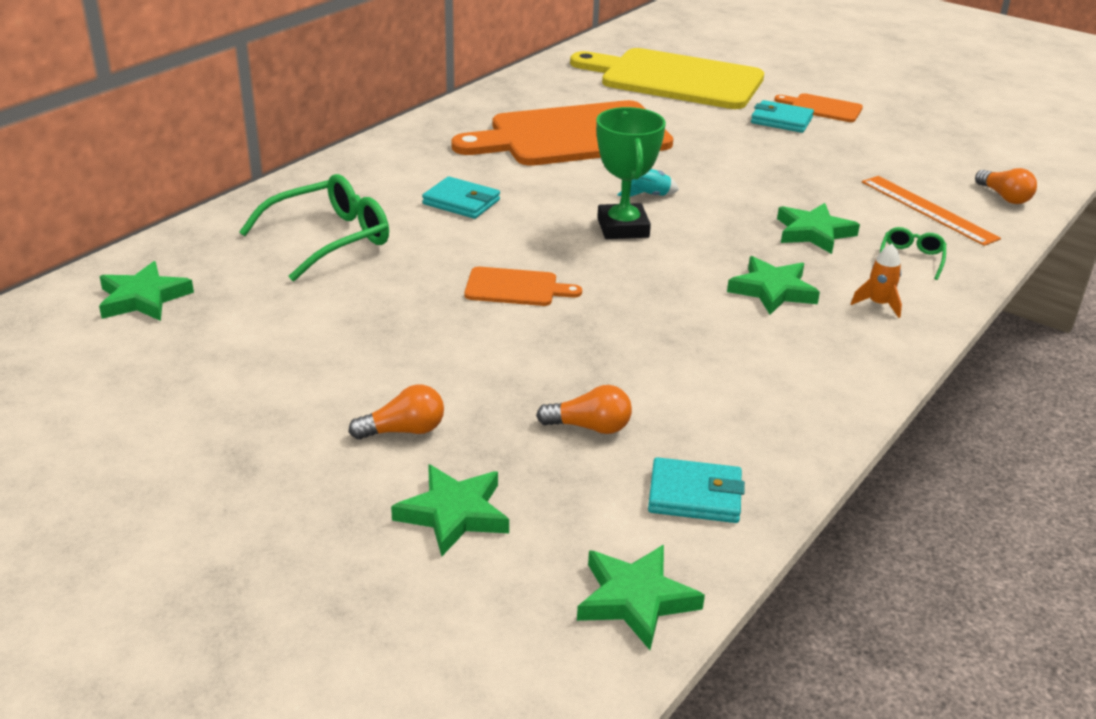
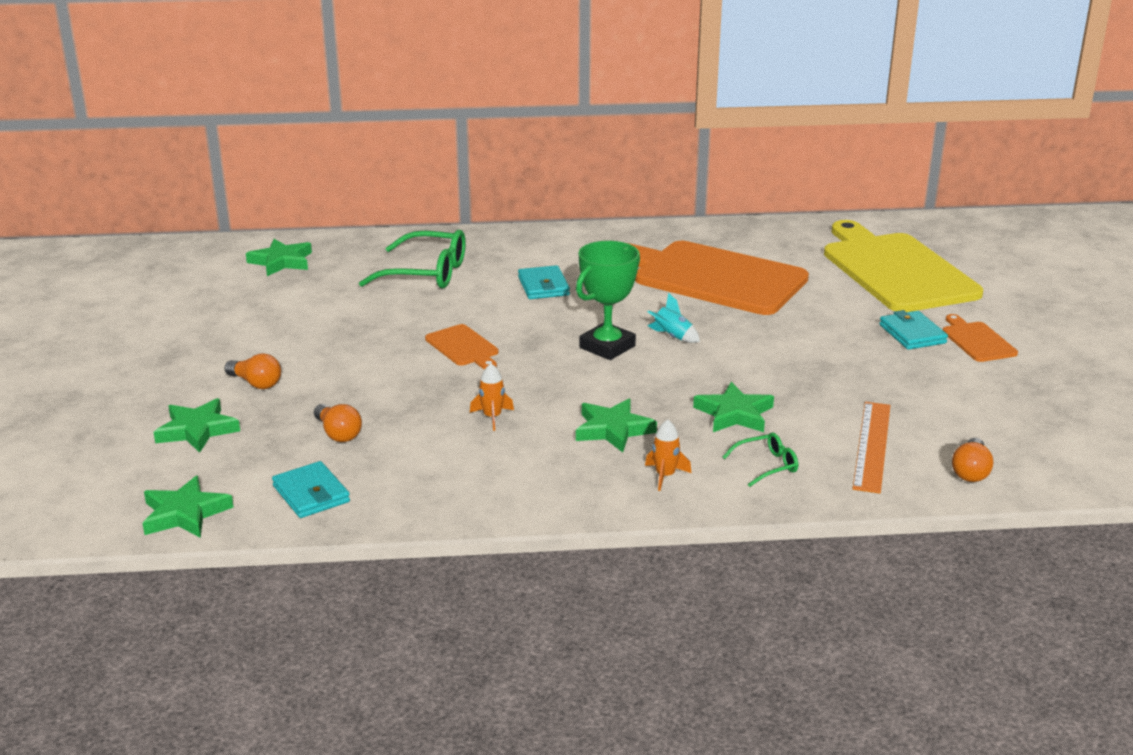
camera: 50 degrees right, 5 degrees down
(673, 333) = (492, 417): none -> orange rocket

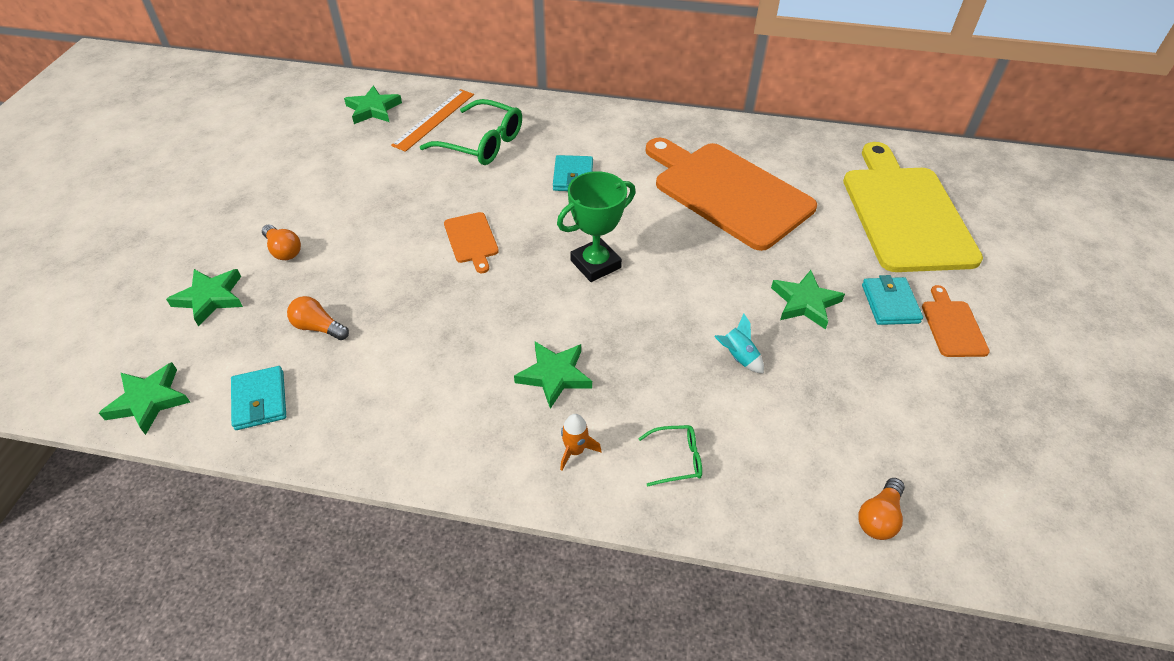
camera: 15 degrees right, 20 degrees up
(338, 433) = (318, 327): orange light bulb -> orange light bulb turned 135 degrees clockwise
(492, 417) = (456, 335): orange rocket -> none
(672, 337) = (659, 262): turquoise rocket -> turquoise rocket (738, 357)
(734, 414) = (675, 379): green star -> green star (805, 302)
(872, 446) = (791, 455): orange ruler -> orange ruler (434, 119)

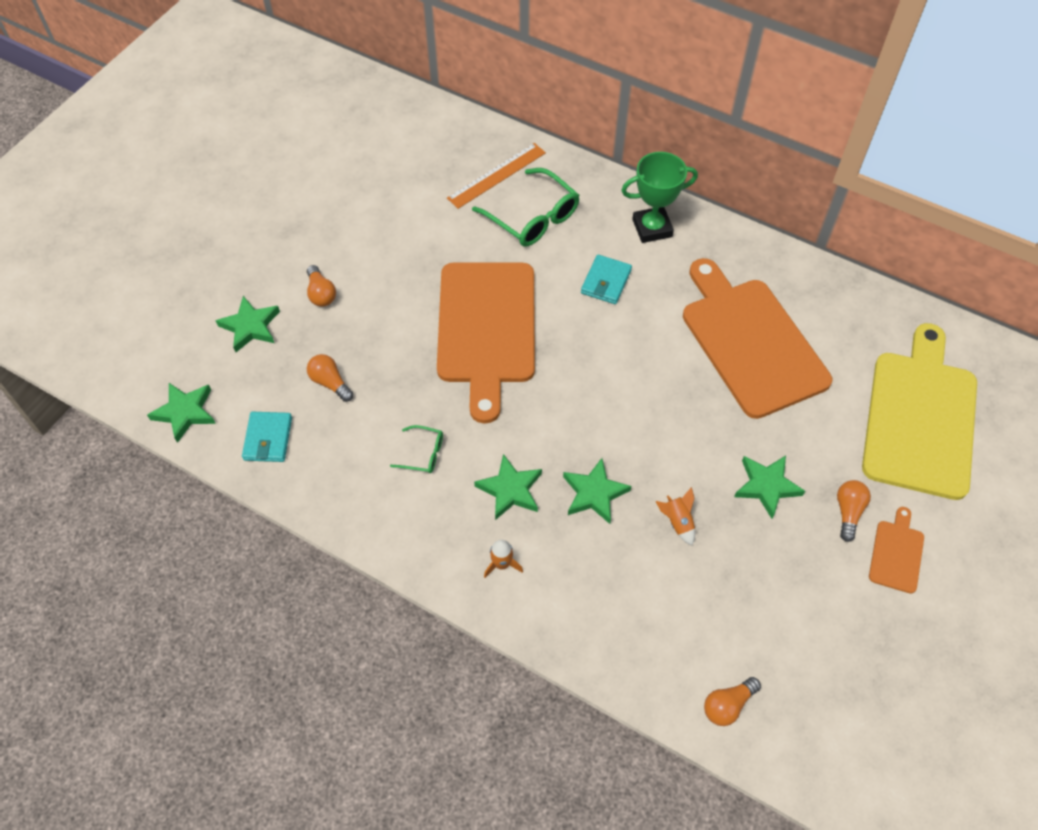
camera: 20 degrees right, 10 degrees up
(373, 109) = (443, 147): green star -> green star (594, 493)
(471, 240) = (486, 328): orange cutting board -> orange cutting board, size x2.35
(595, 264) = (589, 387): green trophy -> green trophy (652, 228)
(676, 459) = (581, 599): green glasses -> green glasses (423, 454)
(738, 357) = (677, 522): turquoise rocket -> orange rocket
(890, 304) = (848, 512): turquoise wallet -> orange light bulb

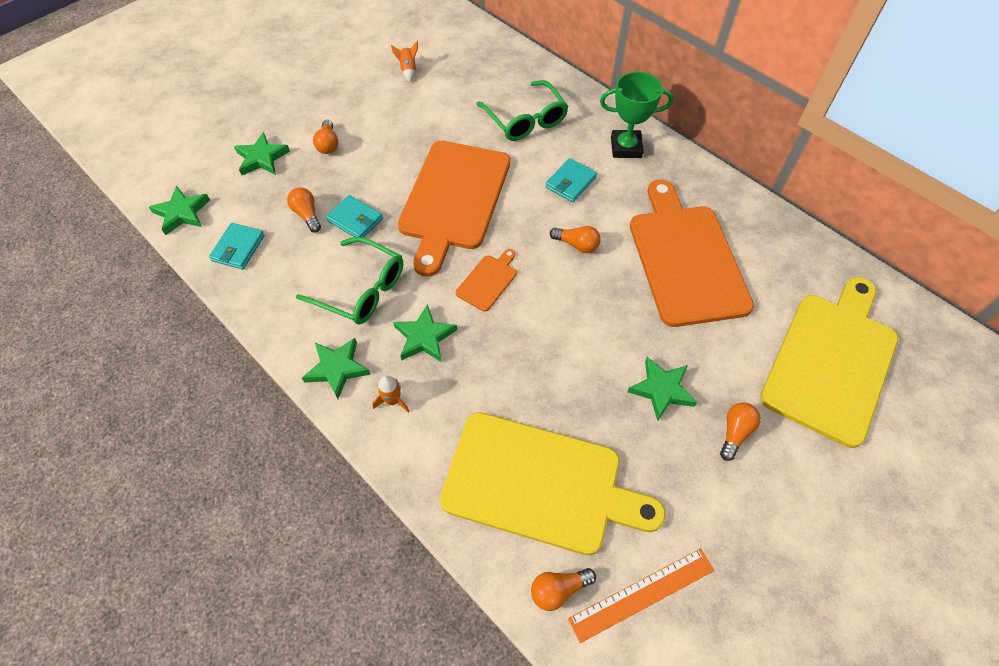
camera: 15 degrees right, 0 degrees up
(386, 376) = (355, 220): none -> turquoise wallet
(423, 454) = (361, 289): green glasses -> green glasses, size x2.00
(497, 175) = (507, 82): orange ruler -> orange ruler (642, 594)
(594, 493) = (498, 358): green star -> green star (337, 369)
(635, 351) = (577, 245): none -> orange light bulb
(677, 522) = (566, 402): orange rocket -> orange rocket (408, 70)
(677, 610) = (539, 484): none -> yellow cutting board
(896, 553) = (773, 484): orange cutting board -> orange cutting board (488, 281)

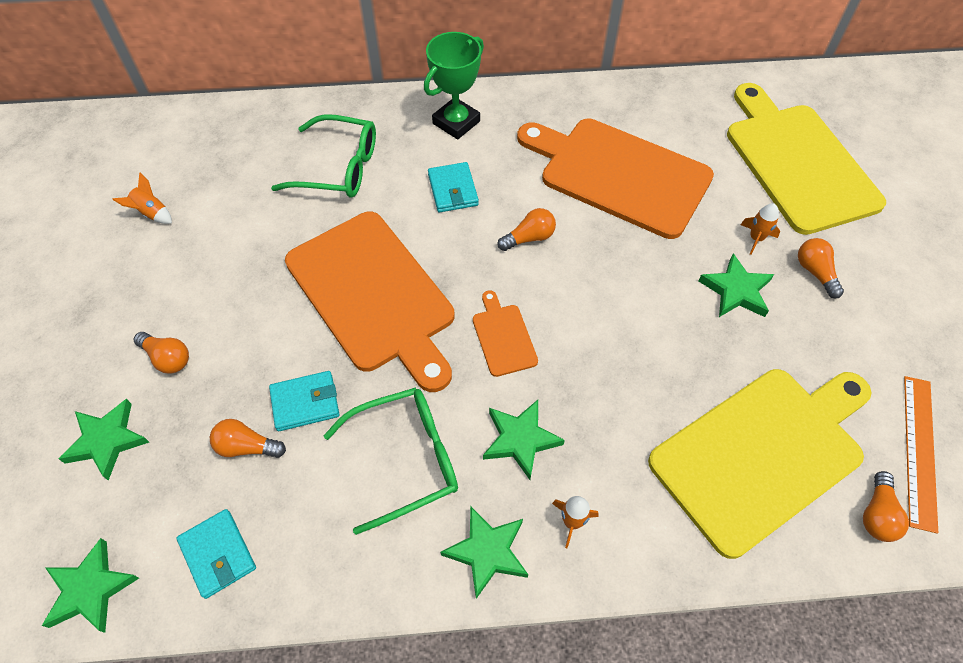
camera: 50 degrees left, 0 degrees up
(723, 375) = (756, 238): none -> orange rocket

